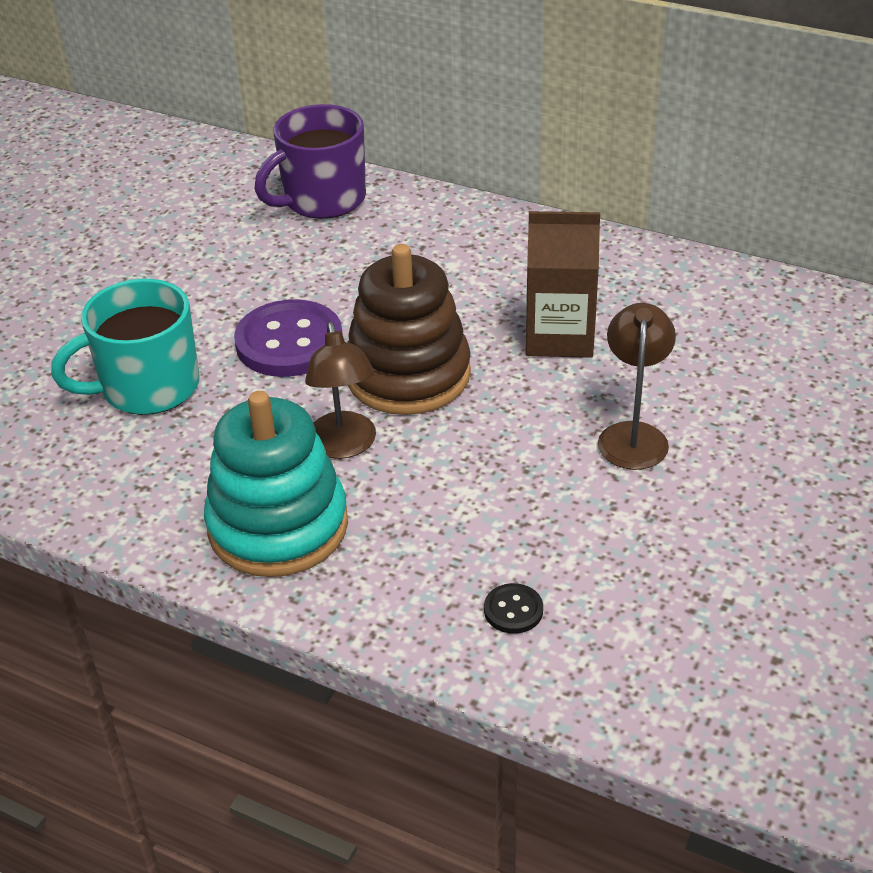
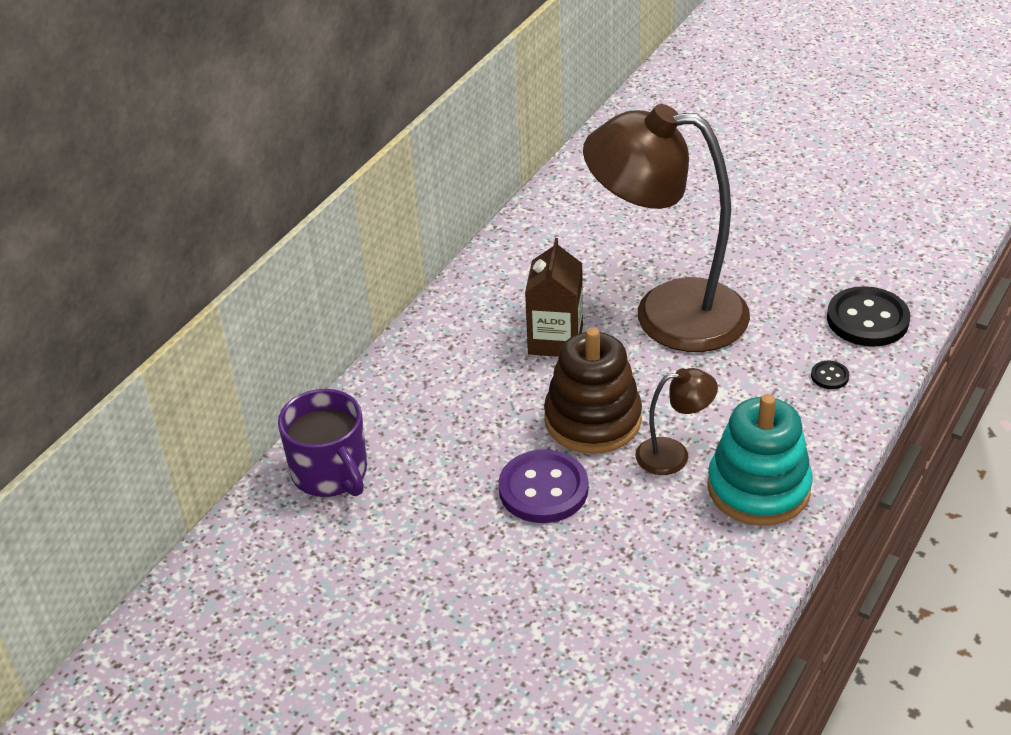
camera: 85 degrees left, 0 degrees up
(147, 387) = (594, 577): turquoise mug -> none
(633, 435) = (667, 313): brown lamp -> brown lamp, size x2.35
(662, 666) = (867, 319): none -> black button

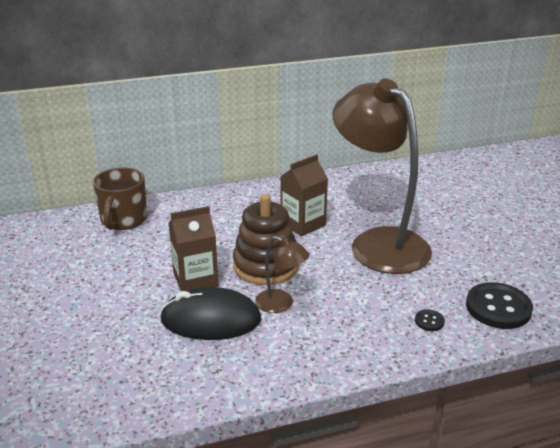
camera: 40 degrees right, 10 degrees down
(331, 473) = (123, 220): purple mug -> brown mug
(543, 489) = (195, 280): purple button -> brown carton
(630, 522) = (211, 319): none -> black mouse
(758, 488) = (301, 348): turquoise stacking toy -> none

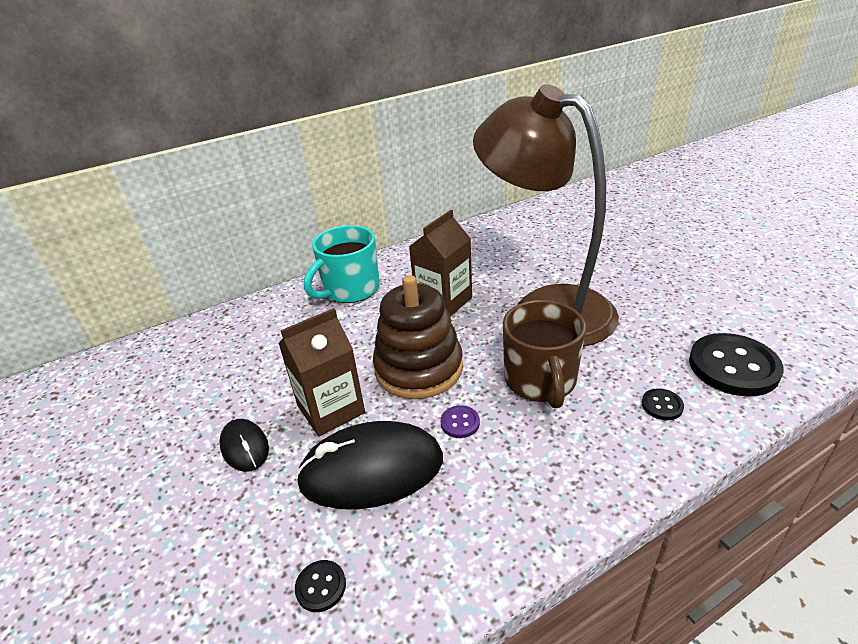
camera: 10 degrees left, 5 degrees up
(123, 220) = (210, 340): brown mug -> brown mug (540, 381)
(132, 291) = (245, 447): none -> black mouse
(159, 372) = (321, 586): none -> black button
(235, 203) = (350, 289): none -> turquoise mug
(281, 304) = (460, 423): brown lamp -> purple button

